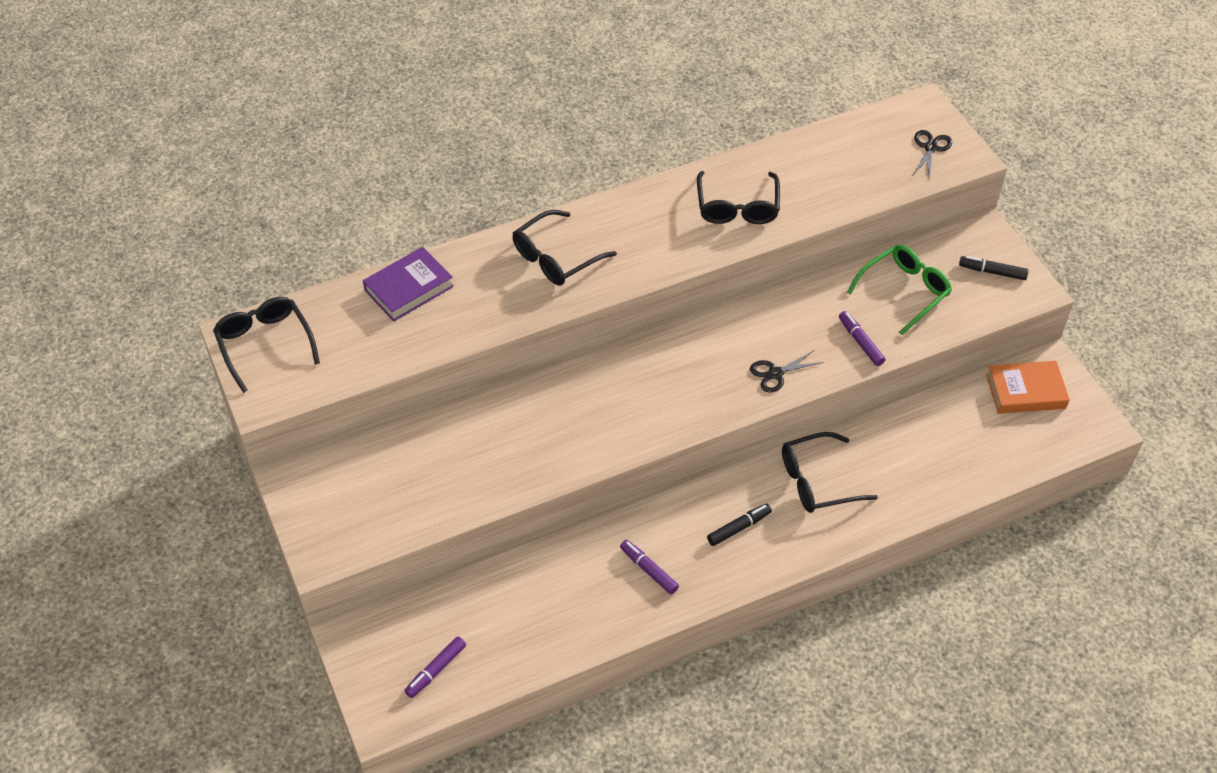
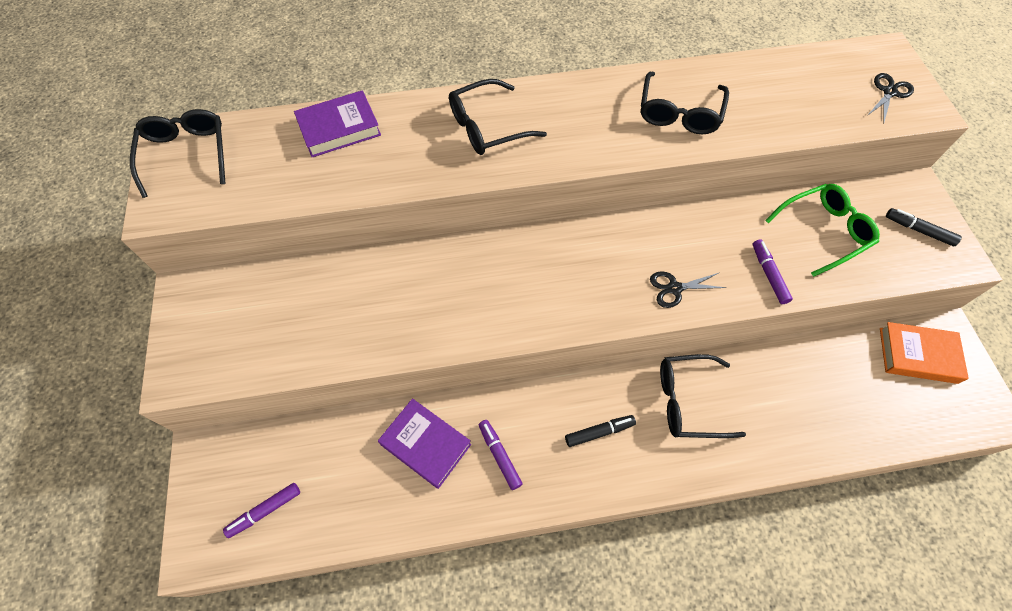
camera: 15 degrees right, 10 degrees up
(573, 577) = (426, 444): none -> purple book

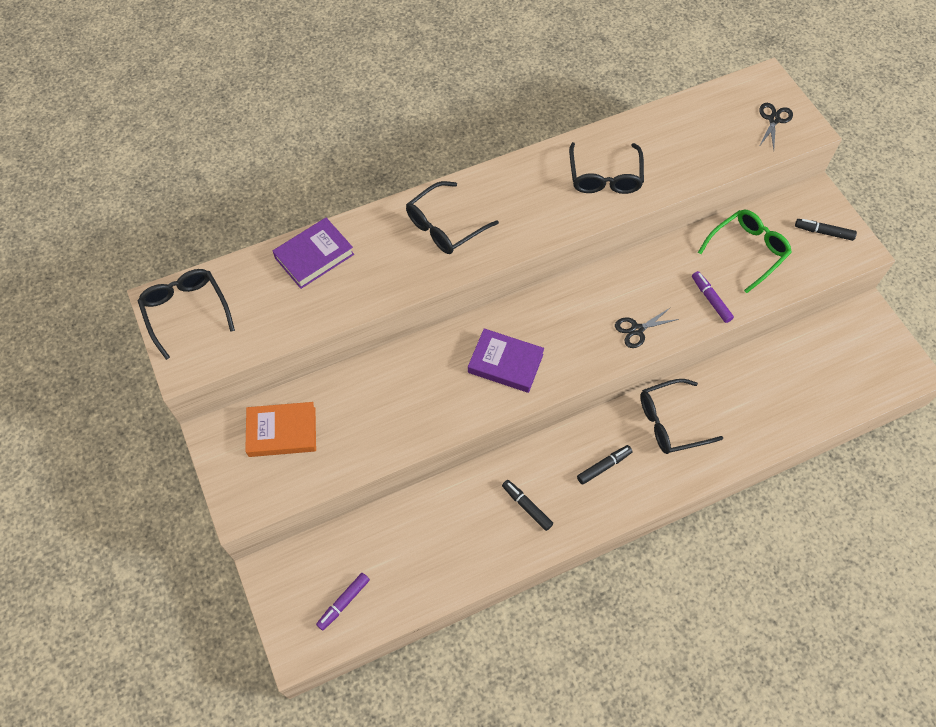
camera: 15 degrees left, 0 degrees up
(426, 444) = (461, 514): purple book -> purple book (505, 363)
(499, 456) = (527, 507): purple marker -> black marker
(917, 355) = (847, 337): orange book -> orange book (282, 432)

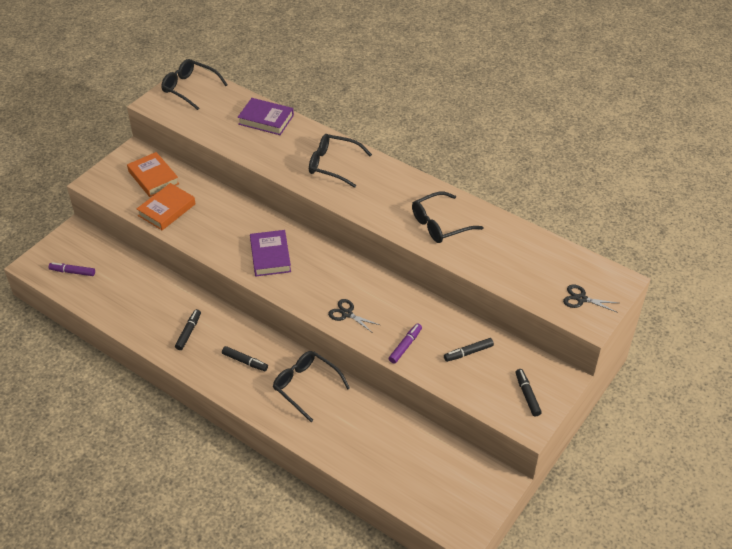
camera: 60 degrees right, 15 degrees down
(186, 311) = (190, 88): black glasses -> black glasses turned 90 degrees counterclockwise
(353, 440) = (167, 210): none -> orange book
(747, 251) = (468, 353): green glasses -> black marker
(774, 120) = (581, 299): black scissors -> black scissors turned 150 degrees counterclockwise

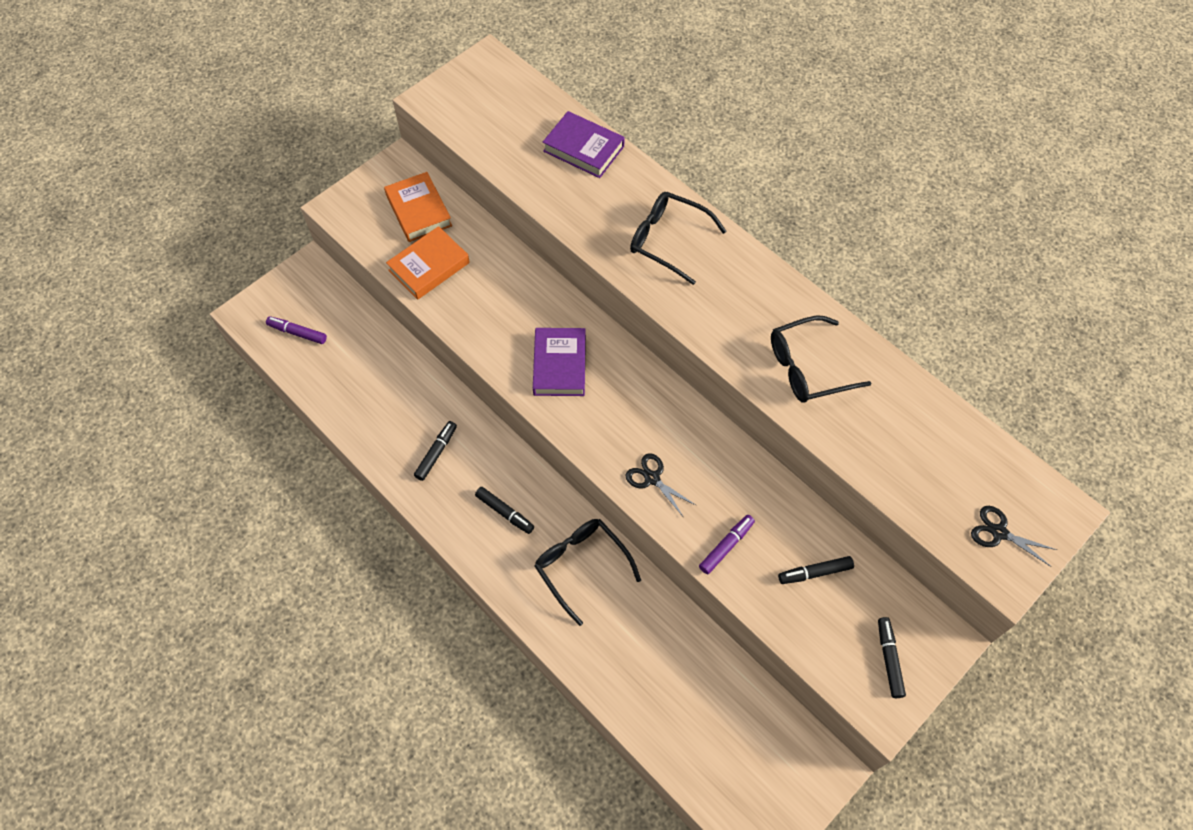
camera: 10 degrees right, 15 degrees up
(190, 88) = (484, 80): black glasses -> none

